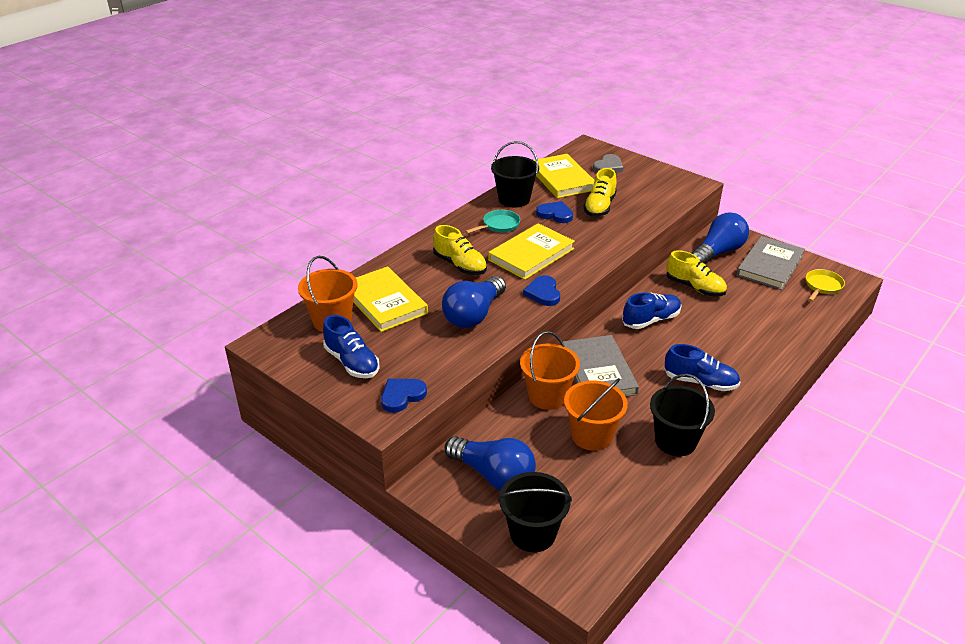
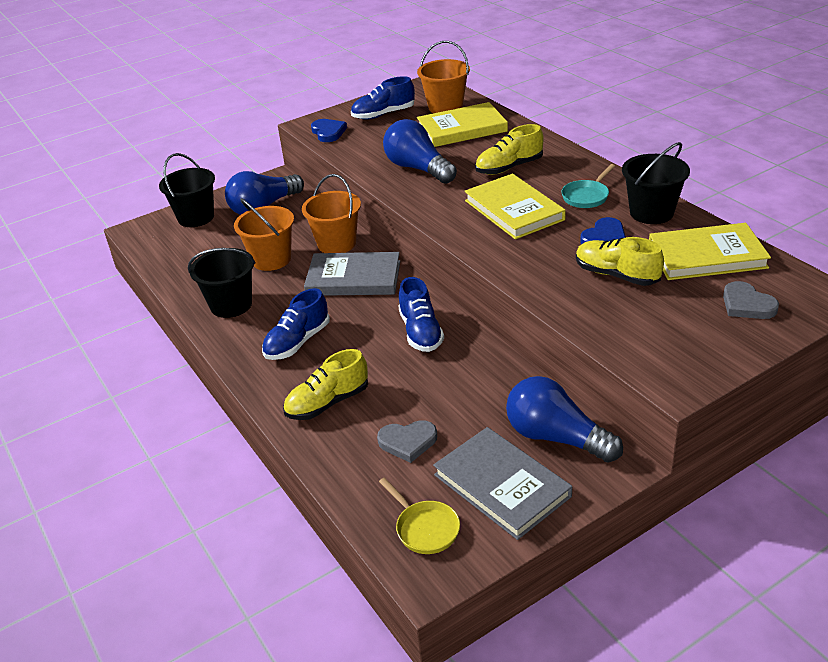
camera: 110 degrees right, 0 degrees up
(499, 225) = (586, 196): turquoise pan -> turquoise pan turned 60 degrees clockwise
(543, 293) = (434, 209): blue heart -> none
(695, 287) = (473, 387): yellow shoe -> yellow shoe (327, 403)
(718, 252) = (556, 437): blue light bulb -> blue light bulb turned 150 degrees clockwise
(763, 305) = (408, 442): none -> grey heart

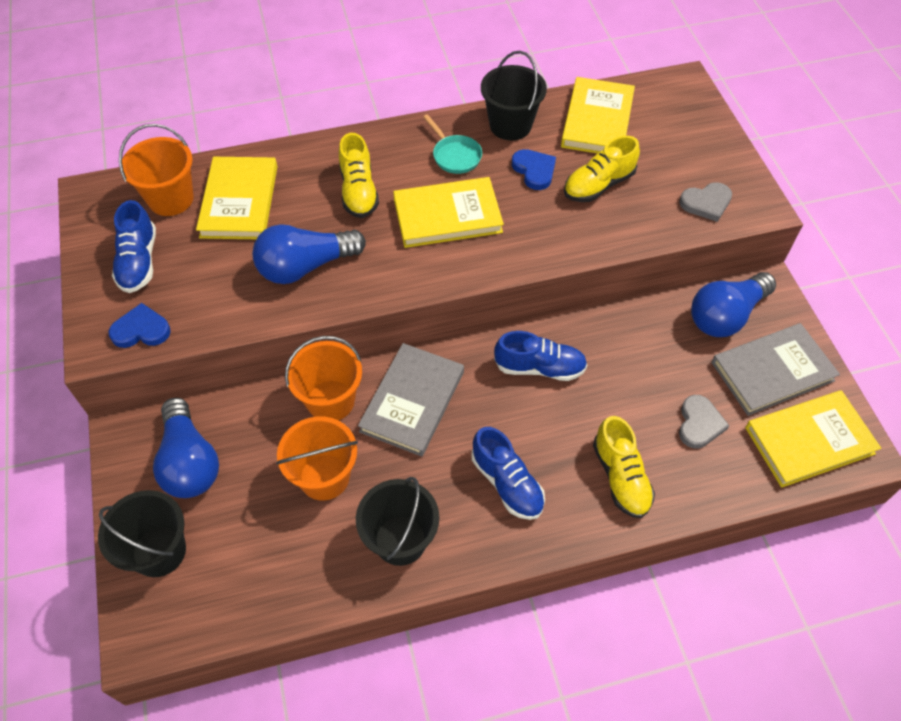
camera: 75 degrees left, 20 degrees up
(425, 528) = (809, 441): yellow pan -> yellow book
(747, 305) = (675, 127): grey heart -> grey heart (706, 203)

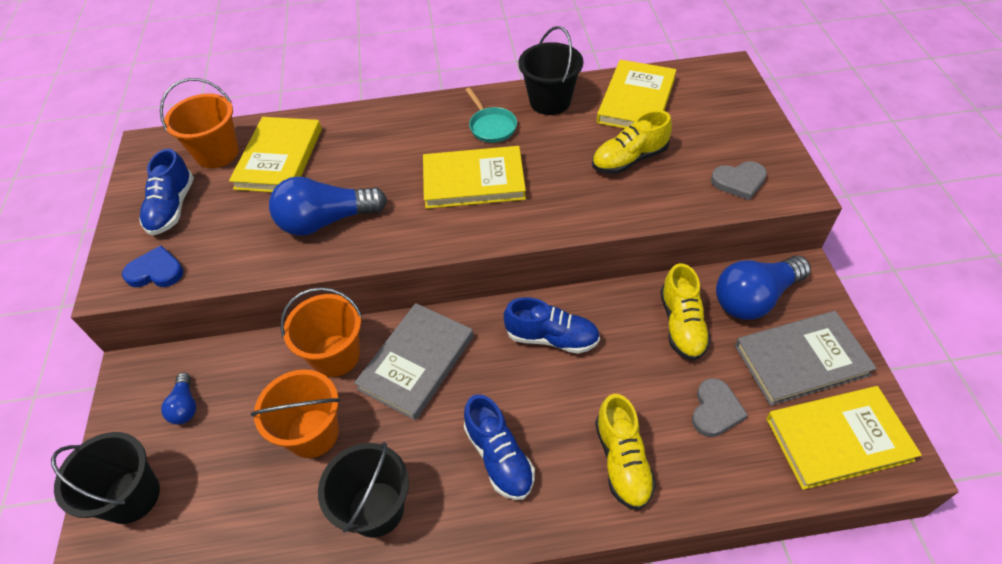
camera: 10 degrees right, 5 degrees down
(189, 462) = (185, 406): blue light bulb -> blue light bulb, size x0.51
(358, 191) = (392, 154): yellow shoe -> yellow shoe (682, 325)
(534, 170) = (567, 143): blue heart -> none

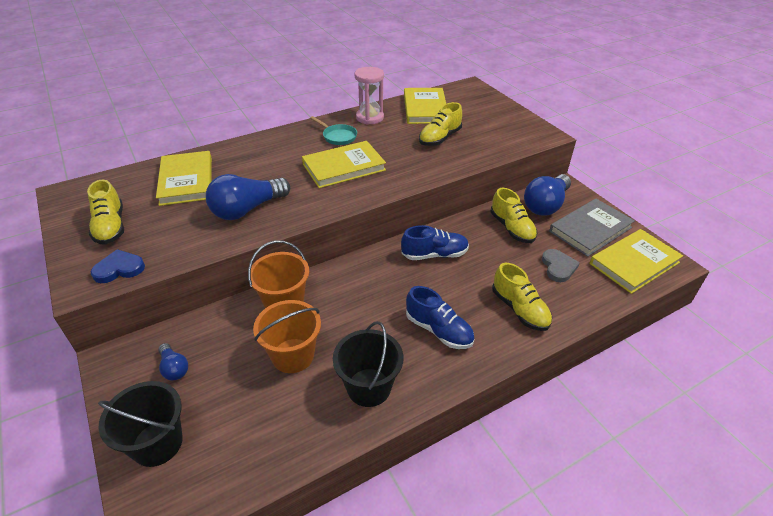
camera: 25 degrees left, 10 degrees down
(172, 208) = (110, 227): blue shoe -> yellow shoe
(217, 153) = (131, 187): orange bucket -> none
(416, 362) = (348, 292): grey book -> none
(550, 101) = (370, 117): black bucket -> pink hourglass
(739, 181) = (512, 137): grey heart -> none

